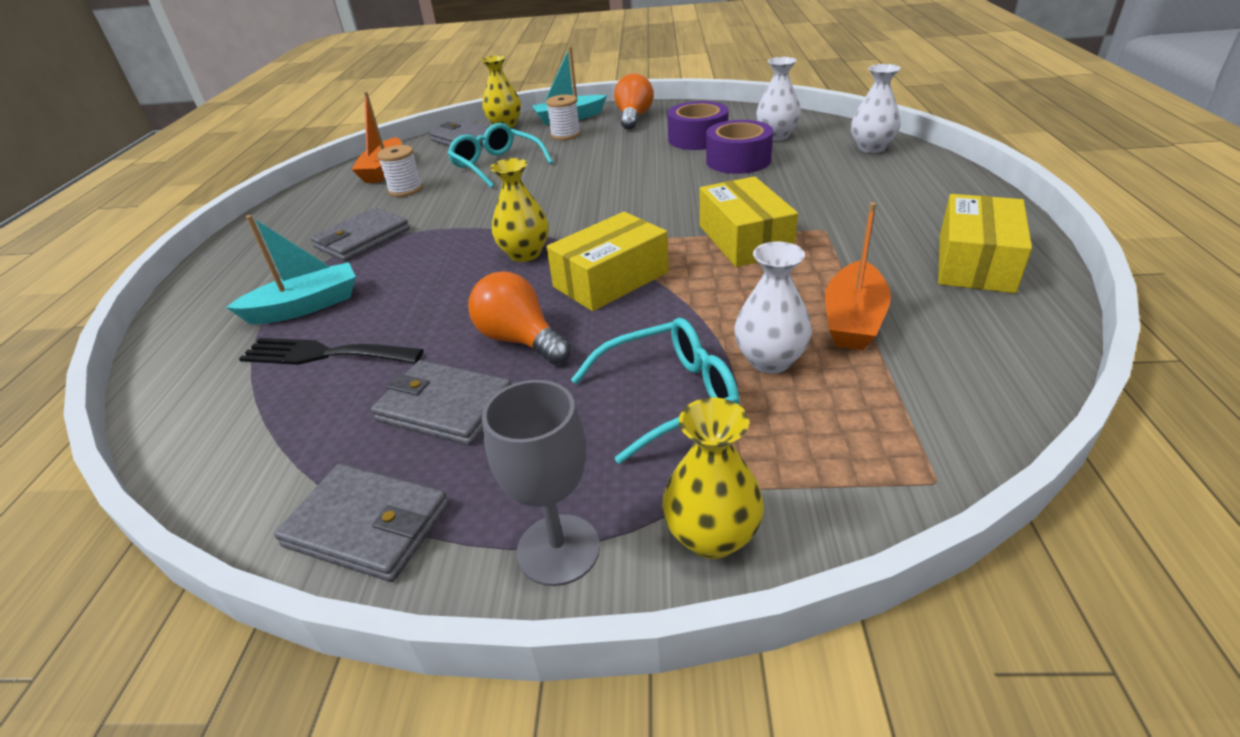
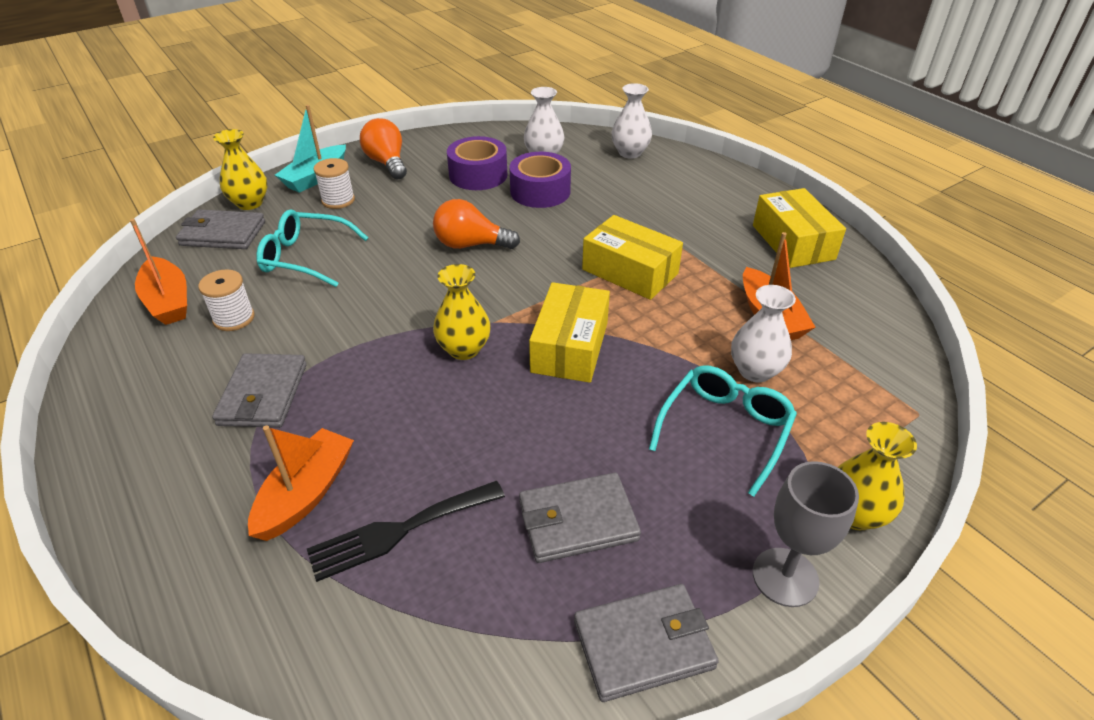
camera: 40 degrees left, 5 degrees up
(305, 306) = (306, 493): turquoise boat -> orange boat
(520, 340) = (564, 434): orange light bulb -> orange light bulb (471, 245)

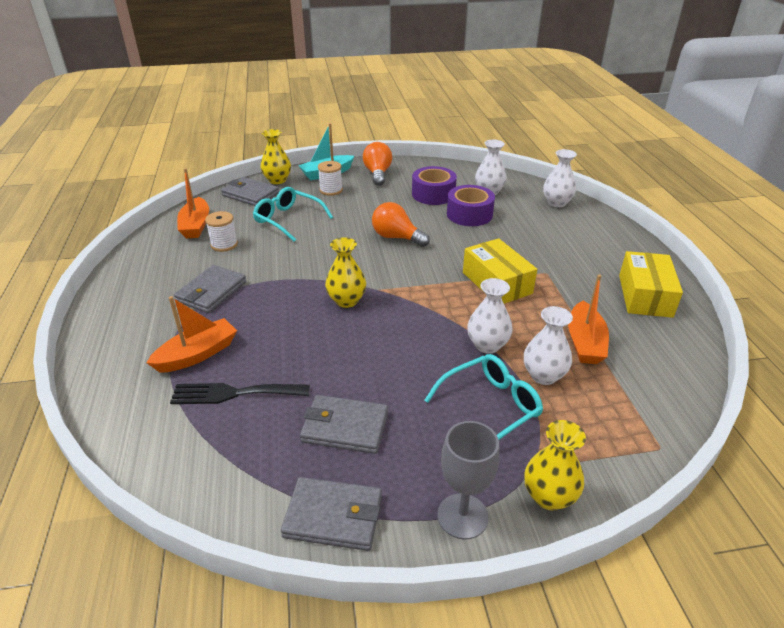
camera: 25 degrees right, 5 degrees down
(569, 347) = (417, 319): yellow box -> none
(671, 354) = (487, 345): none -> white vase

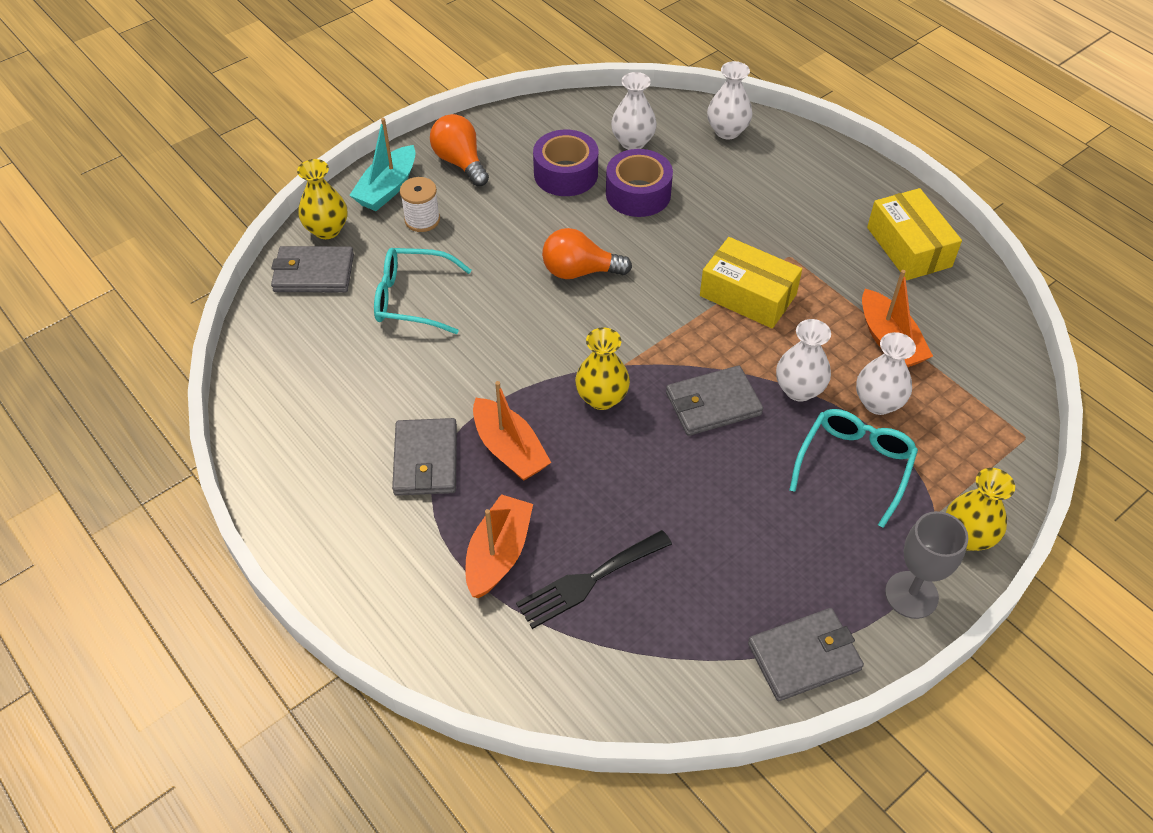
camera: 30 degrees left, 15 degrees up
(196, 225) = (291, 362): orange boat -> orange boat (509, 449)
(224, 244) = (366, 378): white spool -> none
(345, 427) = (737, 560): grey wallet -> grey wallet (713, 404)

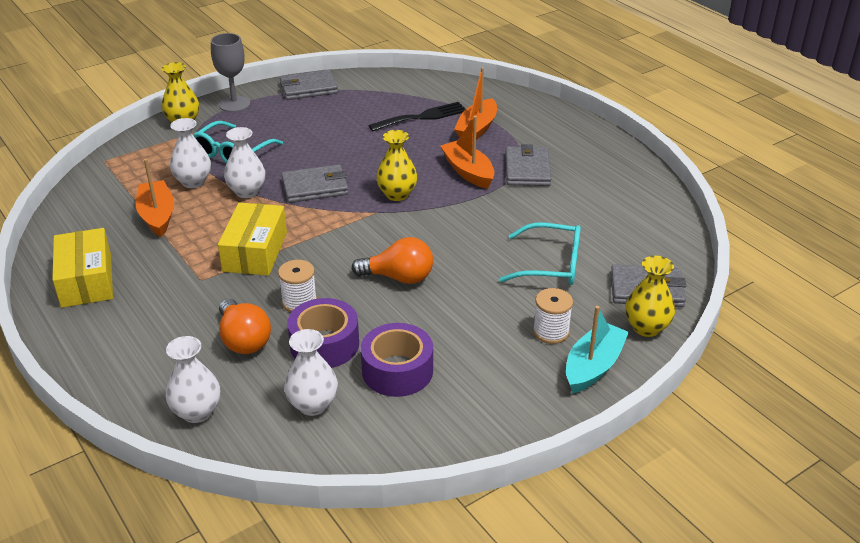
camera: 175 degrees left, 15 degrees down
(460, 162) = (515, 392): orange light bulb -> orange light bulb (243, 340)
(676, 236) = (299, 302): none -> white spool
(748, 295) = (255, 252): yellow box -> yellow box turned 60 degrees clockwise

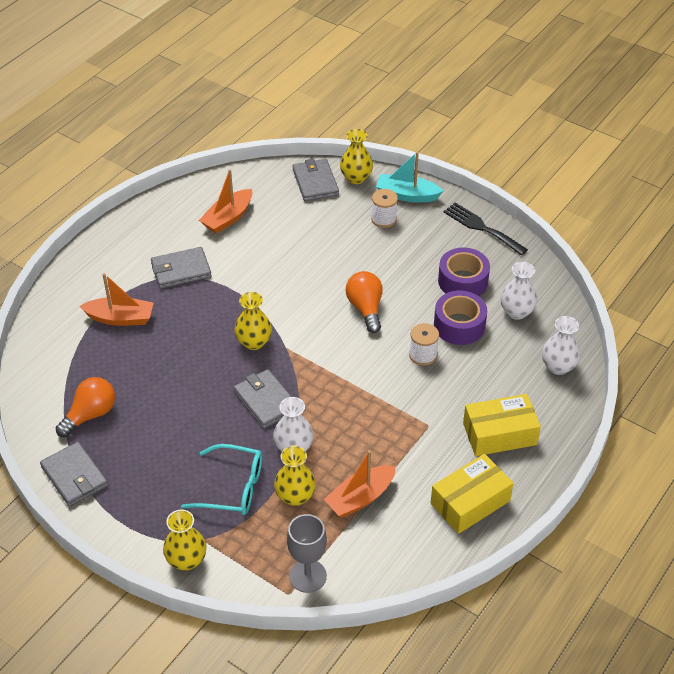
camera: 110 degrees left, 10 degrees up
(193, 182) = (295, 496): white vase -> yellow vase
(234, 104) = (131, 530): grey goblet -> grey goblet (307, 576)
(243, 340) = (480, 370): orange light bulb -> orange light bulb (90, 415)
(255, 252) = (377, 406): yellow box -> yellow box (499, 434)
(422, 117) = (110, 363): black fork -> black fork (481, 227)
(468, 172) = (199, 306): orange boat -> orange boat (228, 218)
(552, 265) = (309, 231): turquoise glasses -> none

